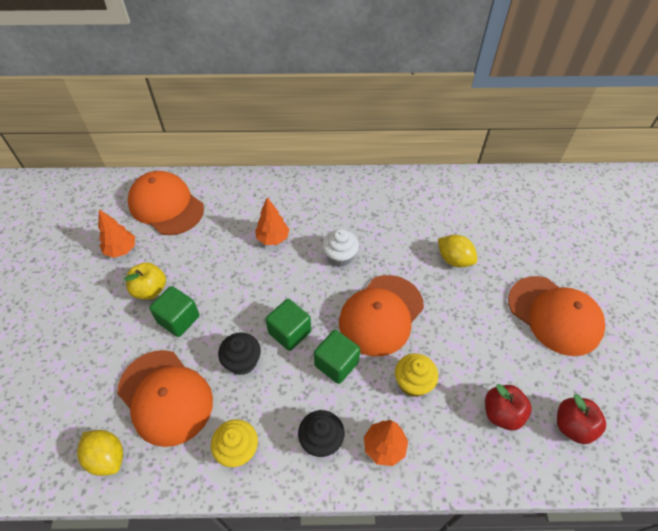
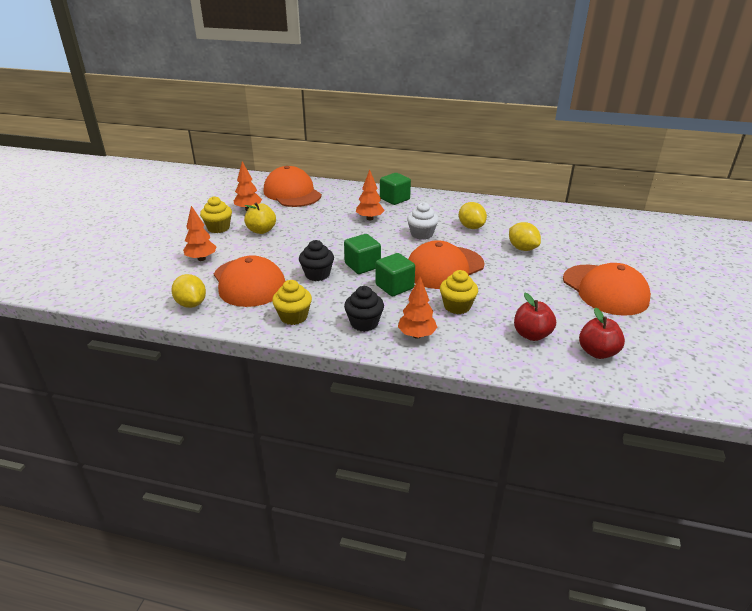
camera: 15 degrees right, 20 degrees down
(92, 364) = (201, 259): none -> orange tree
(95, 296) = (218, 228): none -> yellow cupcake
(178, 319) = (276, 247): green cube -> green cube (394, 199)
(390, 231) = (471, 227): none -> yellow lemon

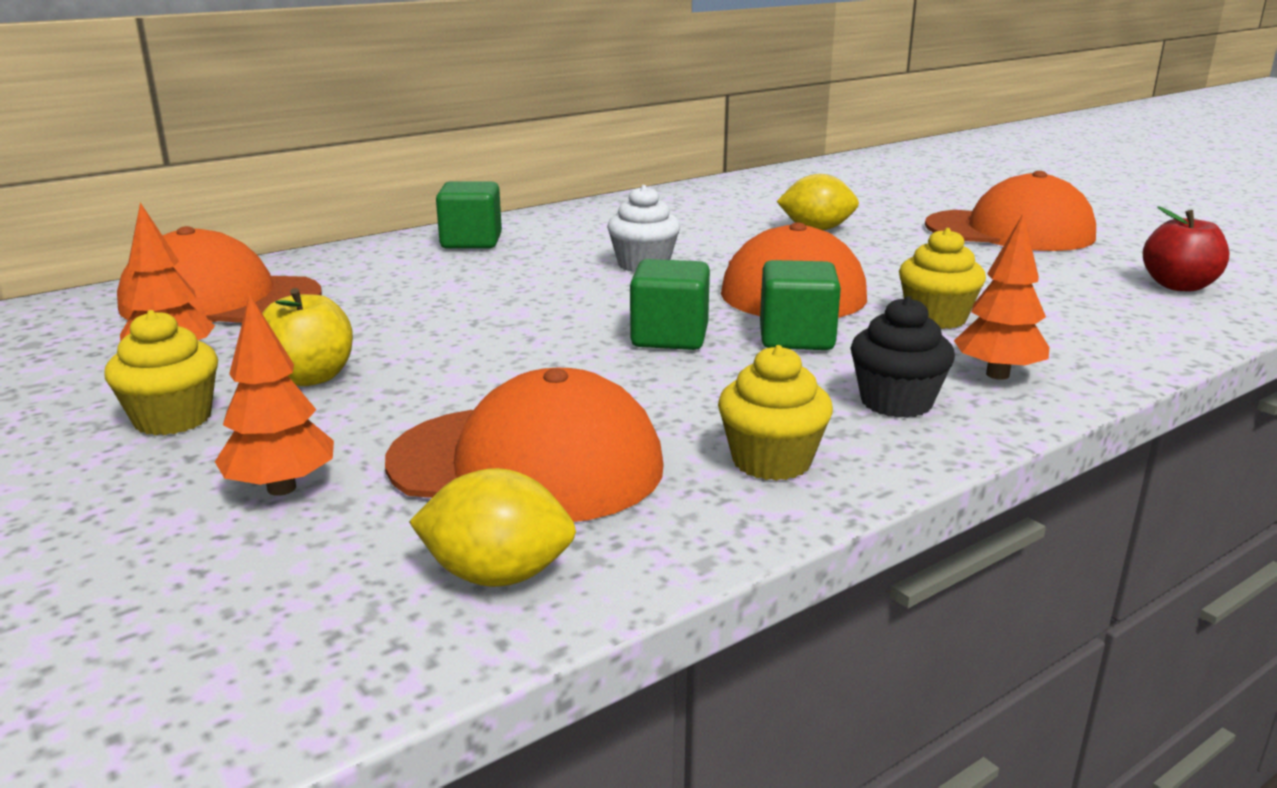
camera: 50 degrees left, 10 degrees down
(317, 274) = (629, 384): black cupcake -> none
(369, 218) = (499, 278): orange tree -> none
(471, 227) = (687, 232): yellow lemon -> none
(531, 335) = (1088, 303): red apple -> none

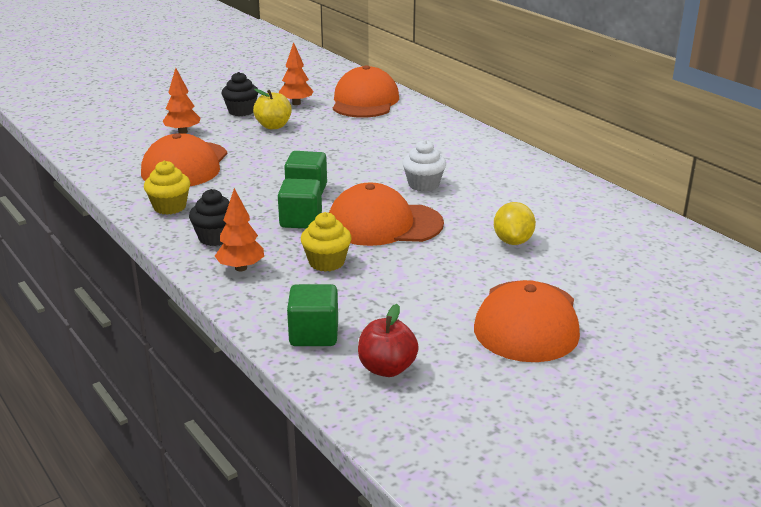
camera: 90 degrees right, 5 degrees up
(173, 419) = (241, 111): yellow cupcake -> black cupcake
(471, 242) = (462, 141): green cube -> green cube (314, 334)
(497, 575) = (114, 164): yellow lemon -> none

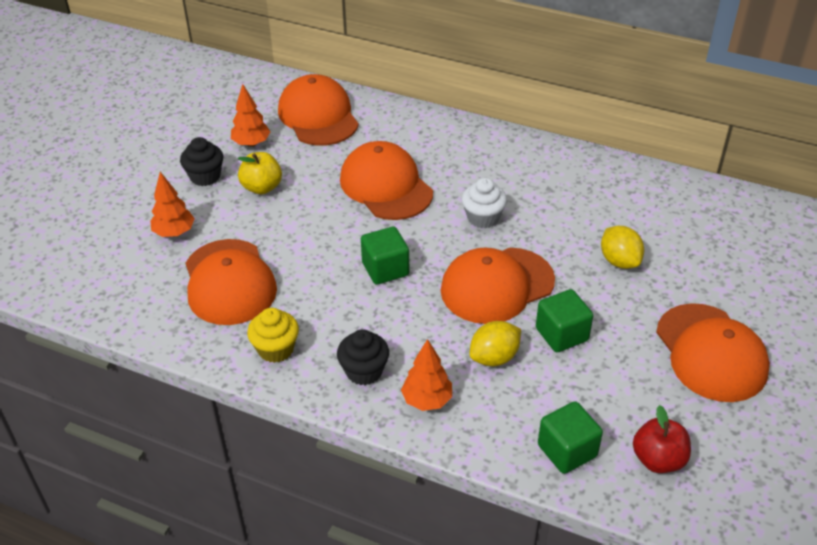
camera: 30 degrees left, 15 degrees up
(301, 220) = (419, 313): green cube -> green cube (561, 334)
(326, 262) = (494, 357): yellow cupcake -> yellow lemon
(367, 148) = (386, 186): none -> orange cap

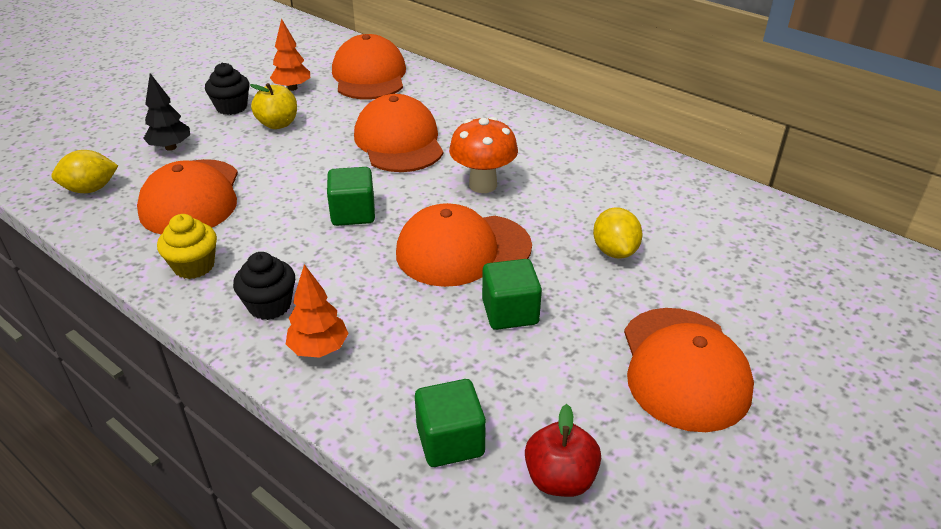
camera: 15 degrees right, 5 degrees down
(174, 233) = (171, 147): orange tree -> black tree
(483, 218) = (483, 185): white cupcake -> orange mushroom
(494, 357) = (420, 320): yellow lemon -> yellow lemon (91, 189)

